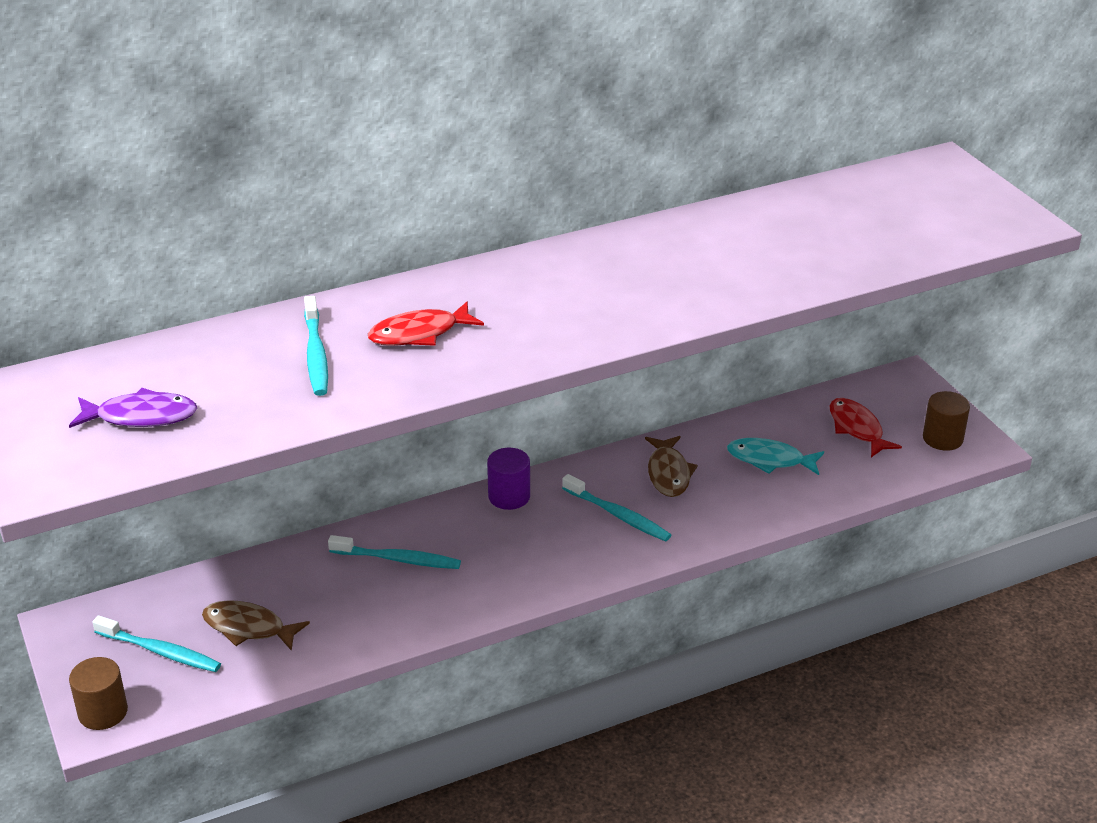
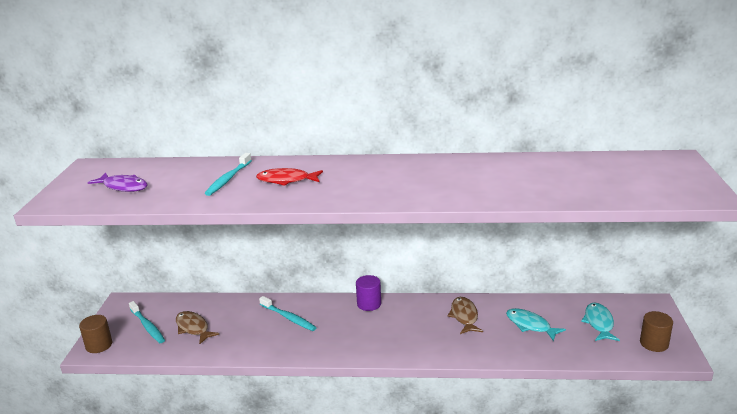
camera: 30 degrees right, 10 degrees down
(618, 515) = (418, 329): turquoise toothbrush -> none
(668, 473) = (464, 316): brown fish -> brown fish turned 150 degrees clockwise
(857, 428) = (599, 323): red fish -> turquoise fish

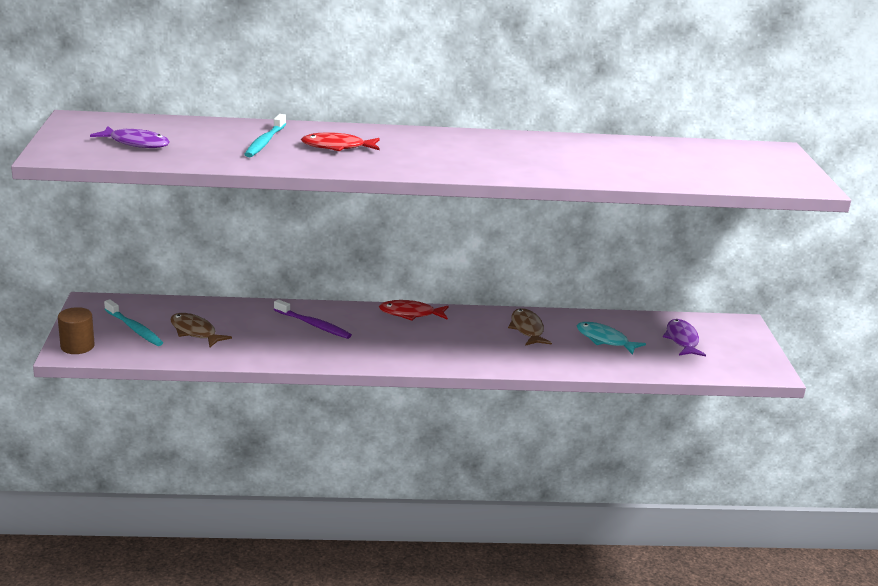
camera: 10 degrees left, 0 degrees up
(288, 318) = (313, 325): turquoise toothbrush -> purple toothbrush
(369, 304) = (410, 314): purple cylinder -> red fish
(599, 323) = (682, 340): turquoise fish -> purple fish
(654, 343) = (743, 360): brown cylinder -> none

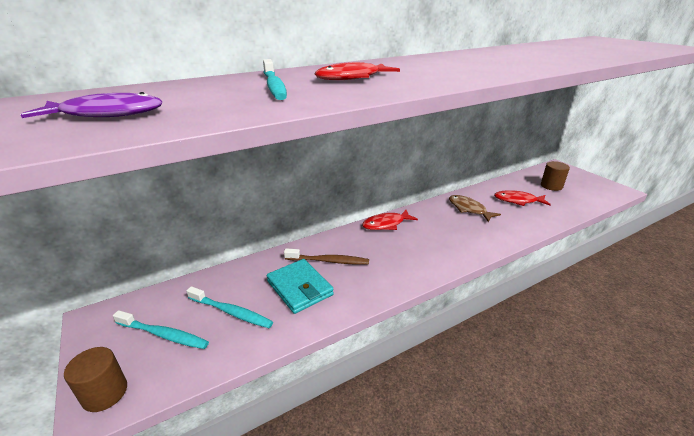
camera: 25 degrees left, 5 degrees up
(195, 332) = (231, 312): brown fish -> turquoise toothbrush
(265, 335) = (299, 288): none -> turquoise wallet
(313, 325) = (328, 261): purple toothbrush -> brown toothbrush
(604, 340) = (518, 201): turquoise fish -> red fish
(682, 340) = (551, 186): purple fish -> brown cylinder

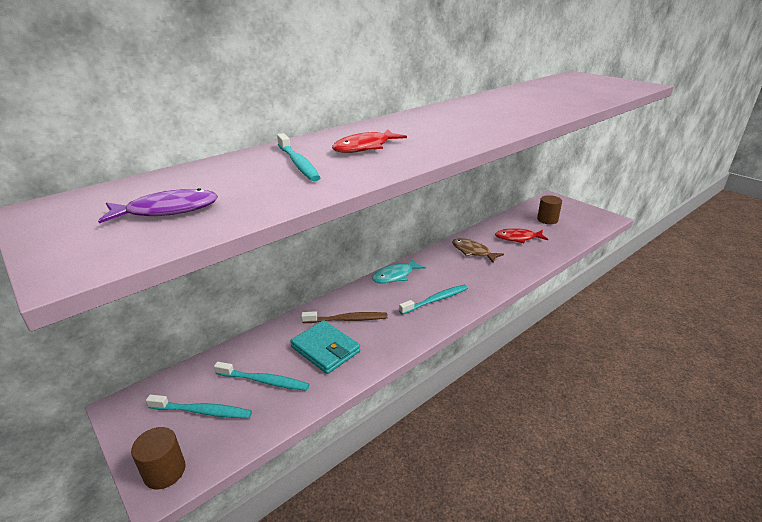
camera: 10 degrees left, 0 degrees up
(386, 224) = (395, 276): red fish -> turquoise fish
(422, 252) = (436, 300): none -> turquoise toothbrush

